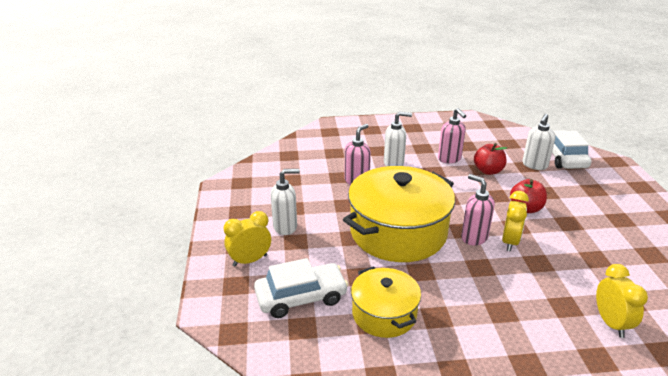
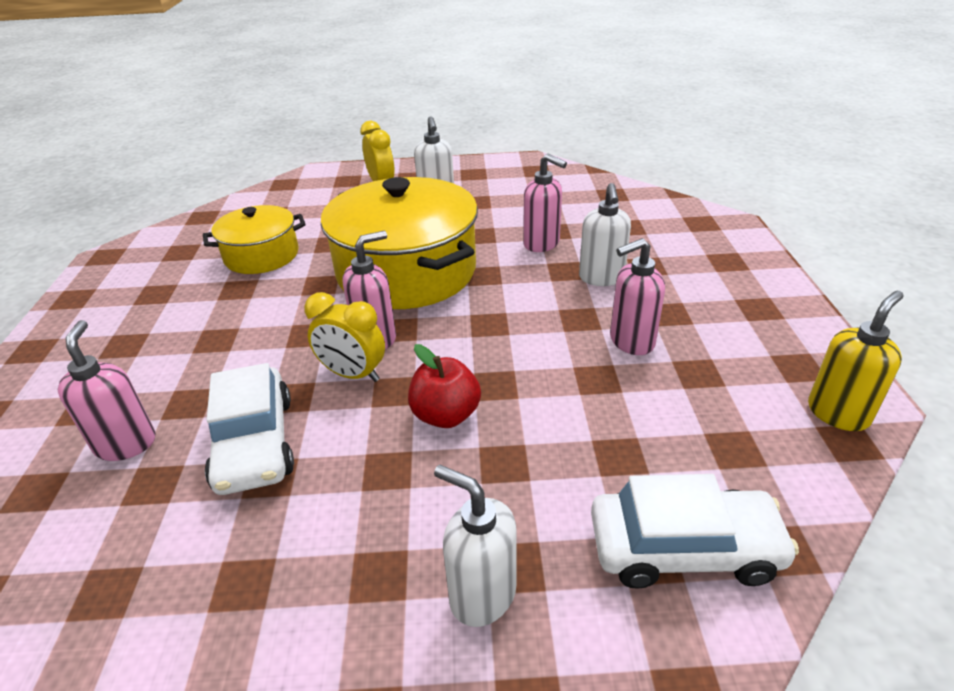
camera: 95 degrees right, 5 degrees up
(301, 297) = (312, 211): white car -> white car (254, 443)
(479, 123) = (838, 413): none -> yellow soap dispenser
(488, 171) = (589, 388): red apple -> none
(534, 165) = (626, 472): white soap dispenser -> white soap dispenser (482, 595)
(611, 323) = (126, 444): yellow clock -> pink soap dispenser

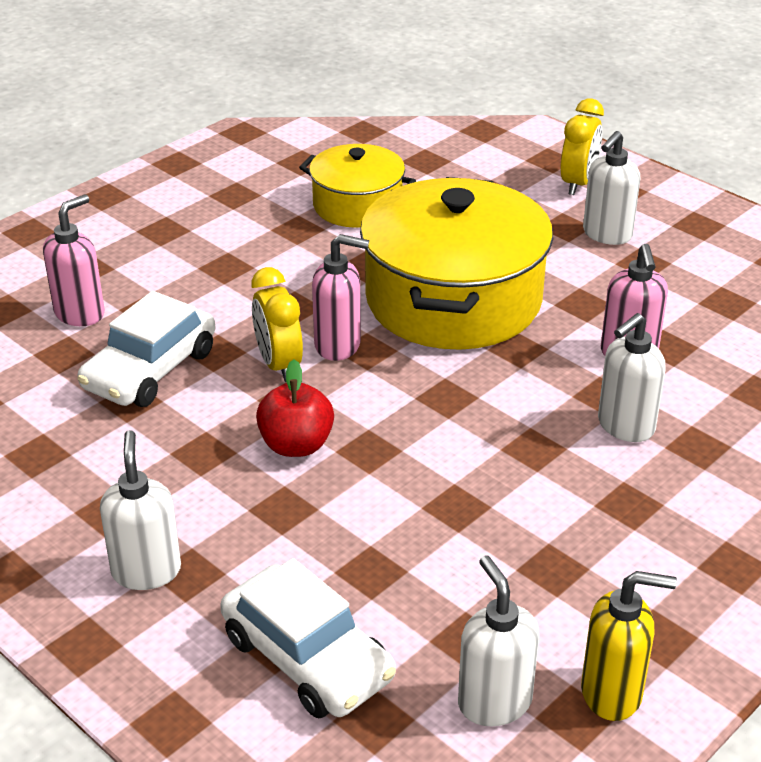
camera: 45 degrees right, 0 degrees up
(631, 341) = (542, 500): pink soap dispenser -> none
(810, 472) = (494, 702): none -> white soap dispenser

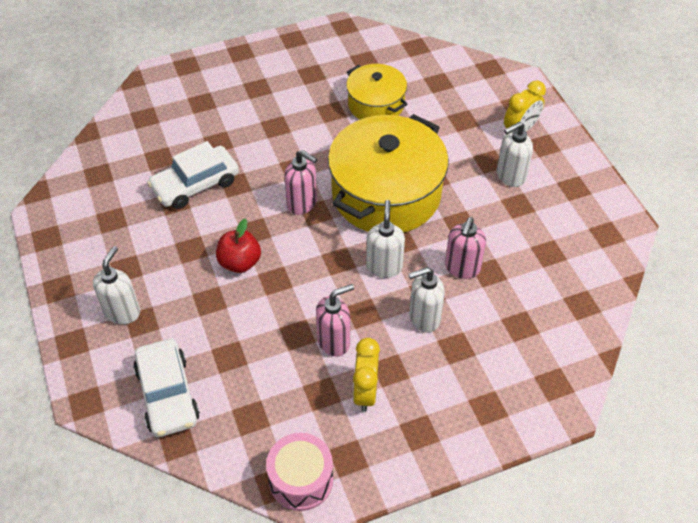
camera: 25 degrees right, 15 degrees up
(80, 313) = (181, 133): pink soap dispenser -> pink soap dispenser (334, 341)
(279, 365) = (263, 205): yellow clock -> yellow clock (365, 392)
(494, 702) = (239, 458): white soap dispenser -> white soap dispenser (384, 266)
(612, 693) = (301, 479): yellow soap dispenser -> pink drum

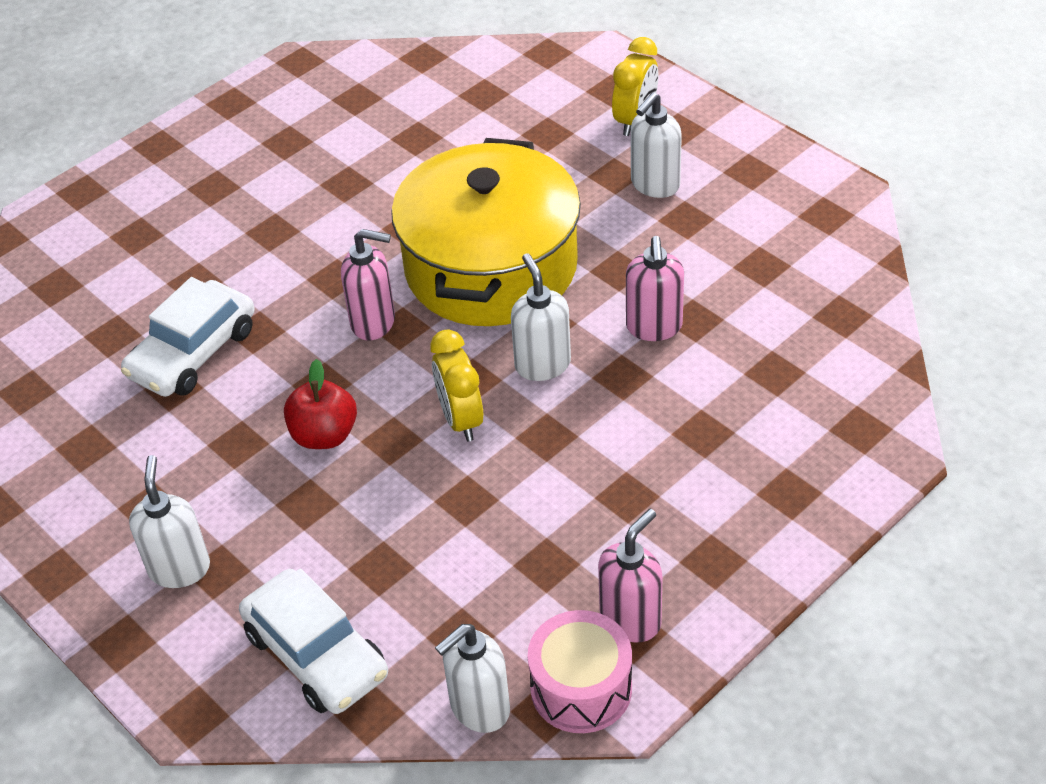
camera: 20 degrees left, 5 degrees down
(334, 341) = (526, 489): pink soap dispenser -> pink soap dispenser (631, 619)
(365, 392) = (608, 538): yellow clock -> yellow clock (461, 419)
(376, 104) = (408, 153): yellow pot -> none
(424, 318) = (637, 411): white soap dispenser -> white soap dispenser (479, 708)

